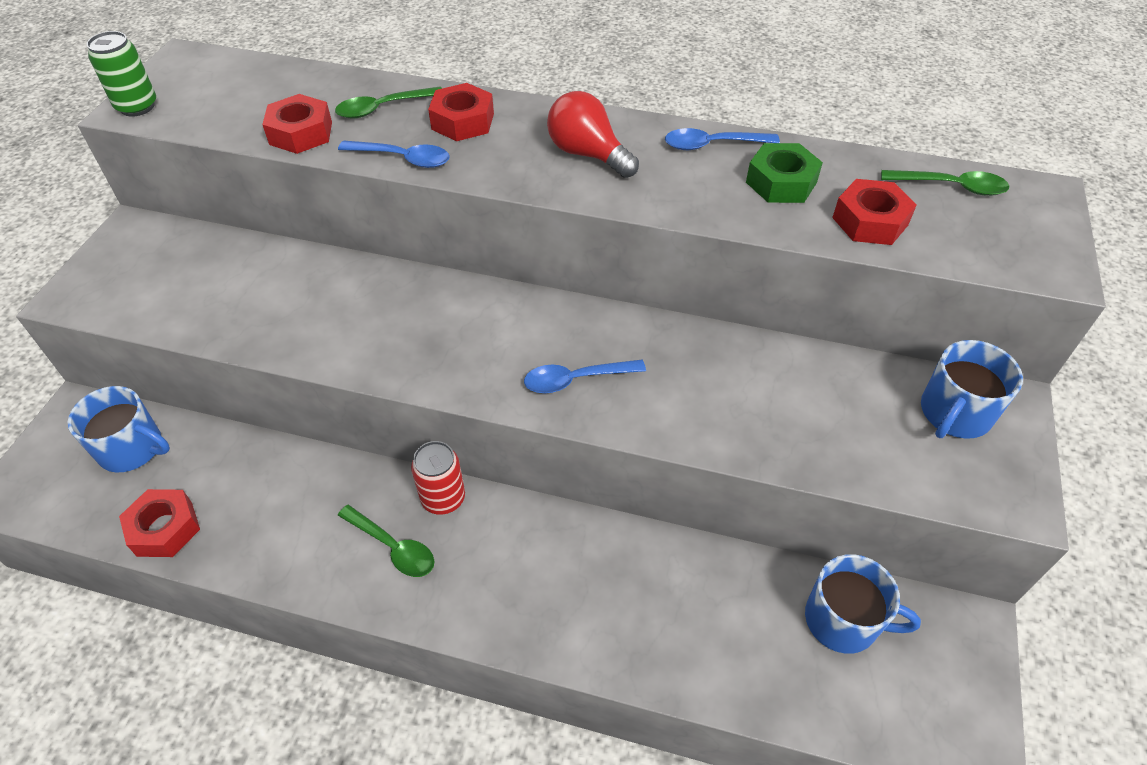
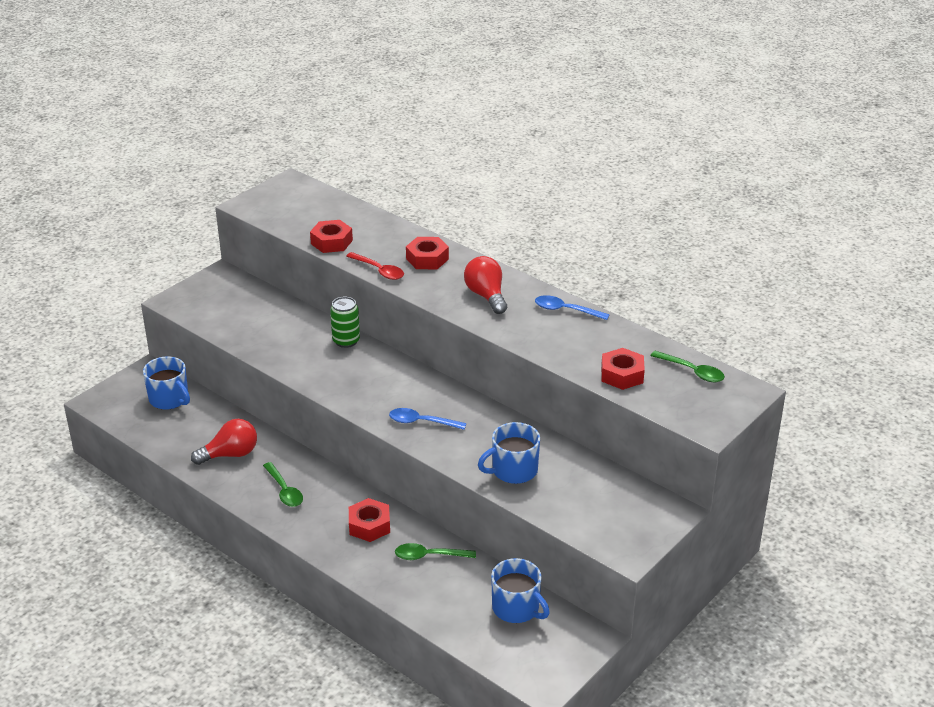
camera: 25 degrees right, 15 degrees down
(137, 106) = (251, 204): green can -> green can (346, 341)
(165, 528) = (168, 442): red nut -> red nut (369, 525)
(276, 513) = (230, 454): none -> red light bulb
(383, 108) = (386, 240): green spoon -> green spoon (429, 556)
(403, 159) = (379, 271): blue spoon -> red spoon
(443, 499) = (326, 477): red can -> none
(781, 182) = (588, 341): green nut -> none
(954, 413) = (632, 505): blue mug -> blue mug (513, 470)

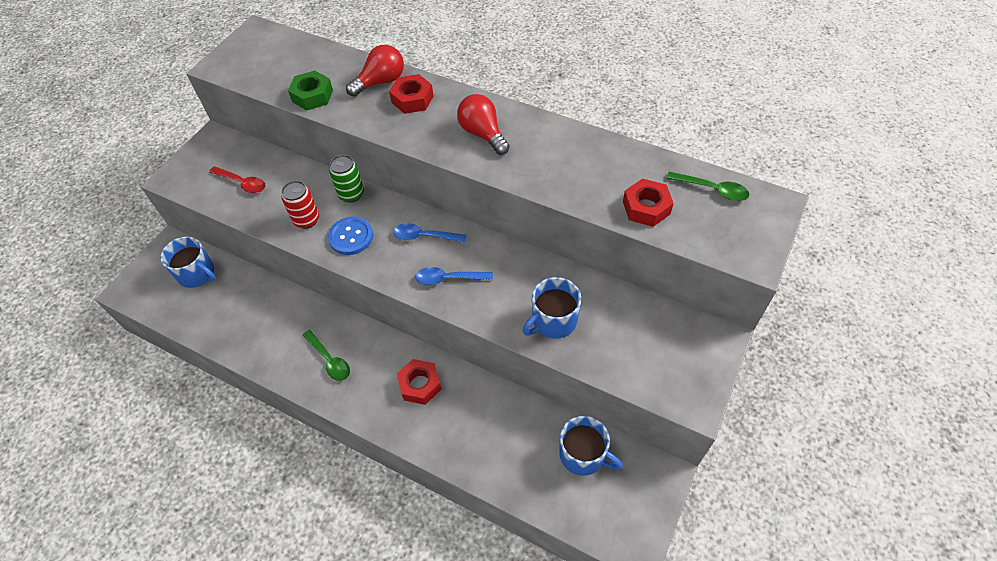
camera: 10 degrees left, 20 degrees up
(230, 454) = (268, 327): red light bulb -> red light bulb (381, 82)
(296, 354) = (306, 220): none -> red can
(331, 242) = (312, 96): red nut -> green nut
(336, 374) = (351, 237): none -> blue button
(379, 271) = (368, 122): red spoon -> red spoon (242, 183)
(429, 556) = (485, 409): green spoon -> none
(565, 310) = (565, 137): blue spoon -> blue spoon (424, 236)

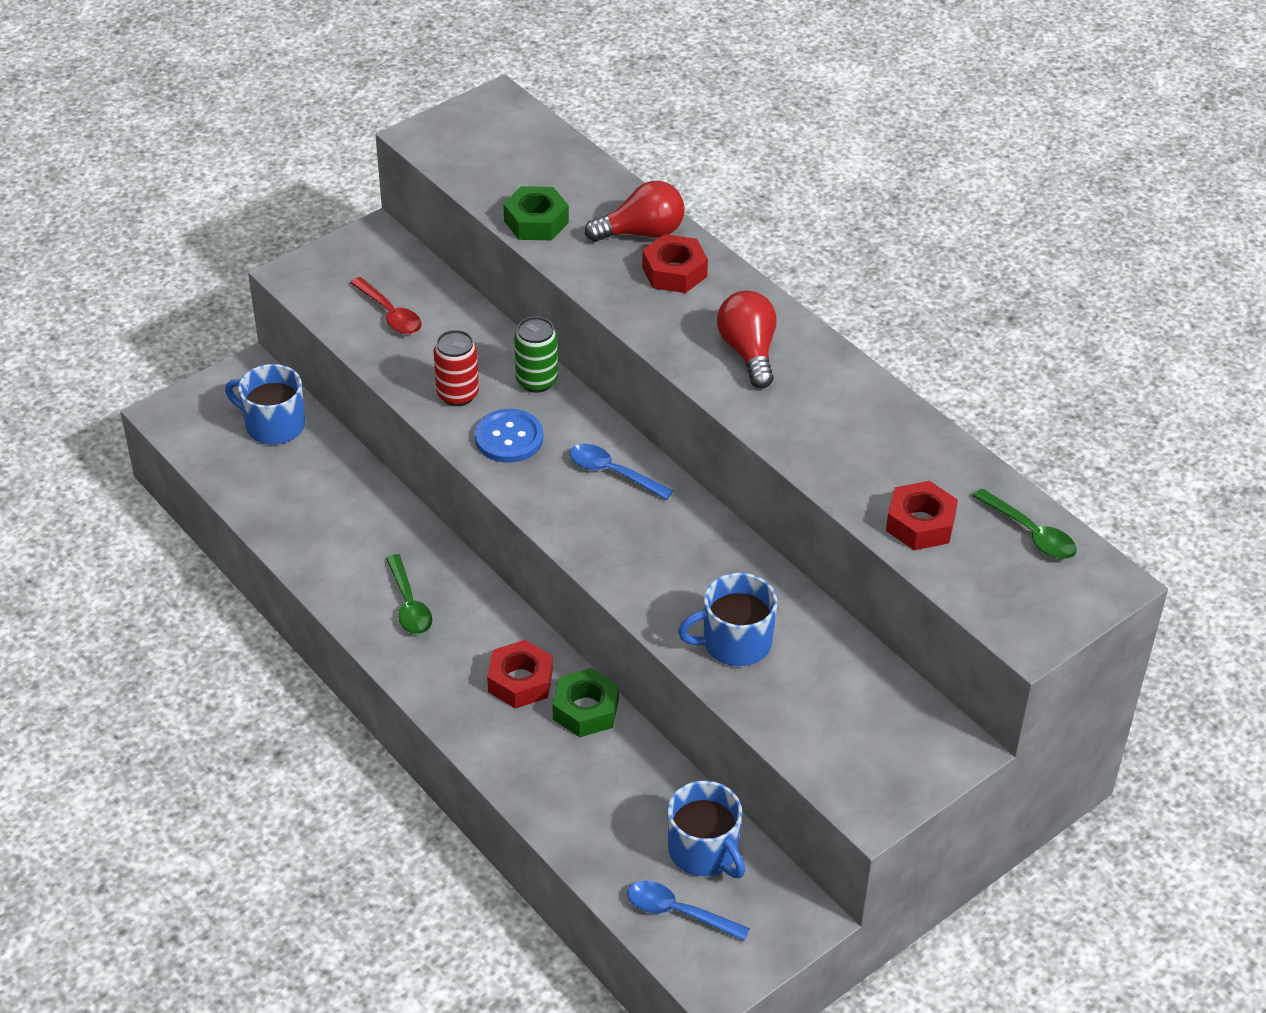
camera: 20 degrees right, 10 degrees down
(197, 274) = (273, 425): blue mug -> blue mug turned 150 degrees clockwise
(448, 279) = (617, 539): blue spoon -> blue spoon (678, 912)
(467, 388) = (585, 710): none -> green nut

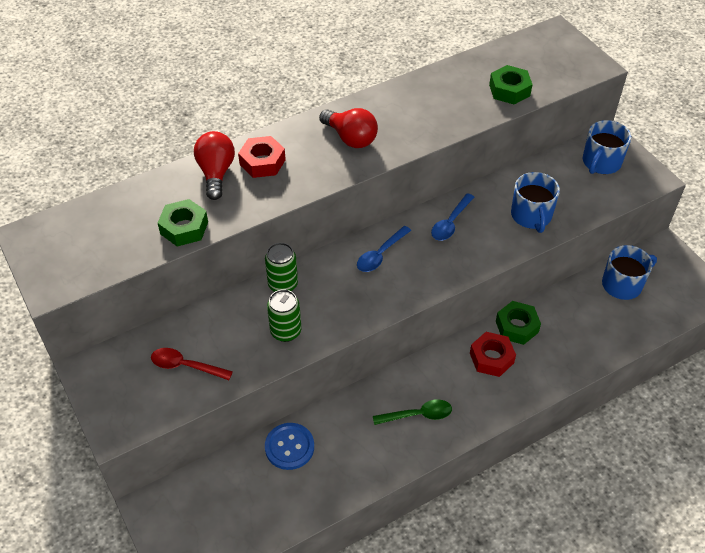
camera: 80 degrees left, 5 degrees up
(273, 425) = (217, 493): blue mug -> blue mug (601, 162)
(390, 314) = (185, 366): red spoon -> red spoon turned 135 degrees counterclockwise
(457, 394) = (286, 331): red can -> green can
(509, 438) = (336, 306): blue button -> blue button (289, 447)
(678, 912) = (666, 302): blue spoon -> blue spoon (450, 223)
(748, 352) = (350, 138): red light bulb -> red light bulb turned 135 degrees counterclockwise
(920, 523) = (509, 90): red nut -> green nut
(1031, 533) = (519, 51): green spoon -> none

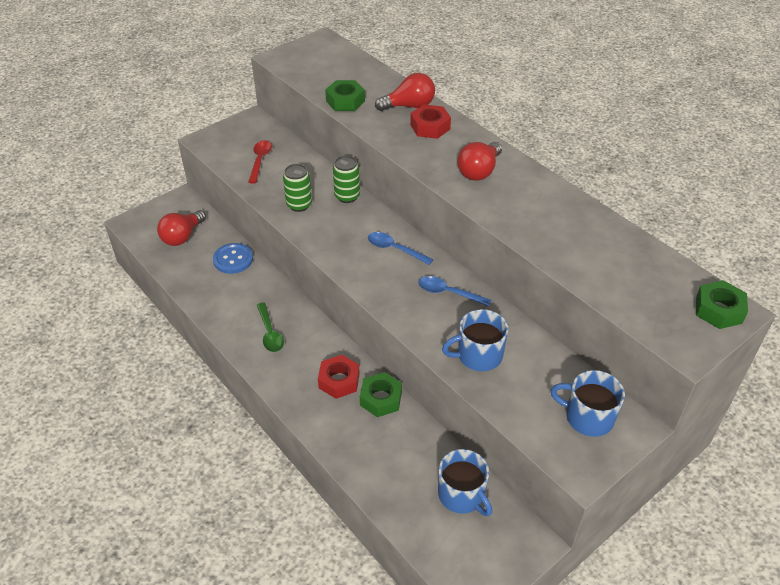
camera: 80 degrees right, 5 degrees down
(230, 506) = (182, 236): none -> red light bulb
(509, 90) = (602, 274): green nut -> green nut (718, 310)

